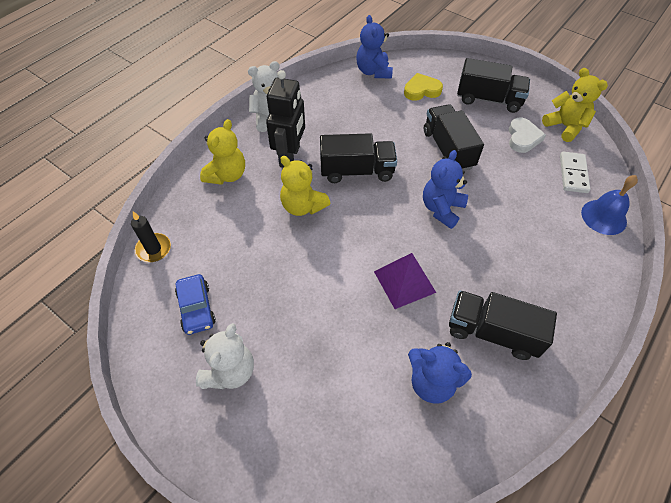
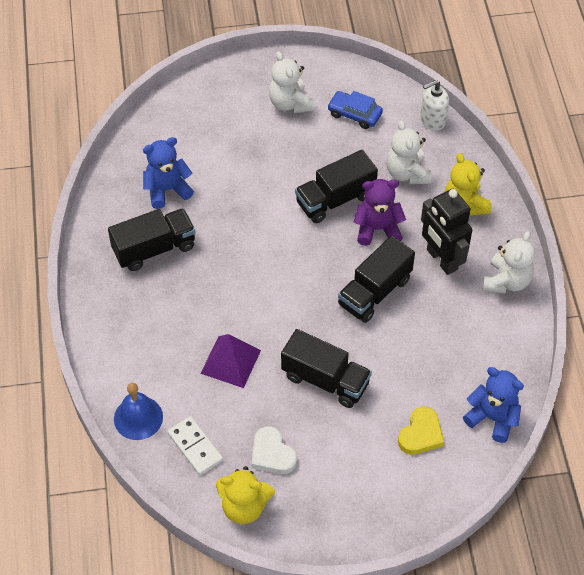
camera: 135 degrees right, 0 degrees up
(153, 249) = (432, 120): black candle -> white soap dispenser
(229, 226) = (407, 173): none -> white teddy bear
(303, 206) = (377, 229): yellow teddy bear -> purple teddy bear
(404, 281) = (244, 235): purple pyramid -> purple pyramid (231, 361)
(441, 209) = (273, 314): blue teddy bear -> none
(488, 99) = (347, 480): black truck -> black truck (335, 199)

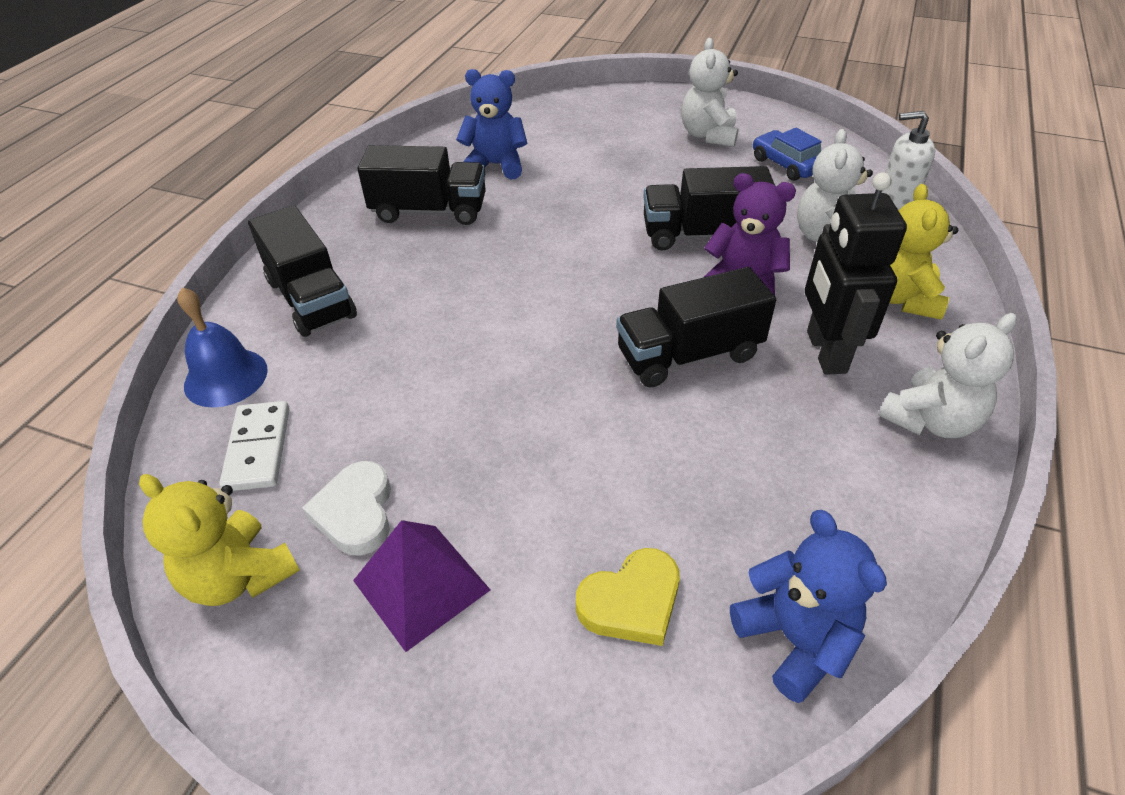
camera: 30 degrees right, 10 degrees down
(231, 361) = (410, 360): purple pyramid -> purple pyramid (421, 585)
(325, 380) = (526, 440): black truck -> black truck (311, 299)

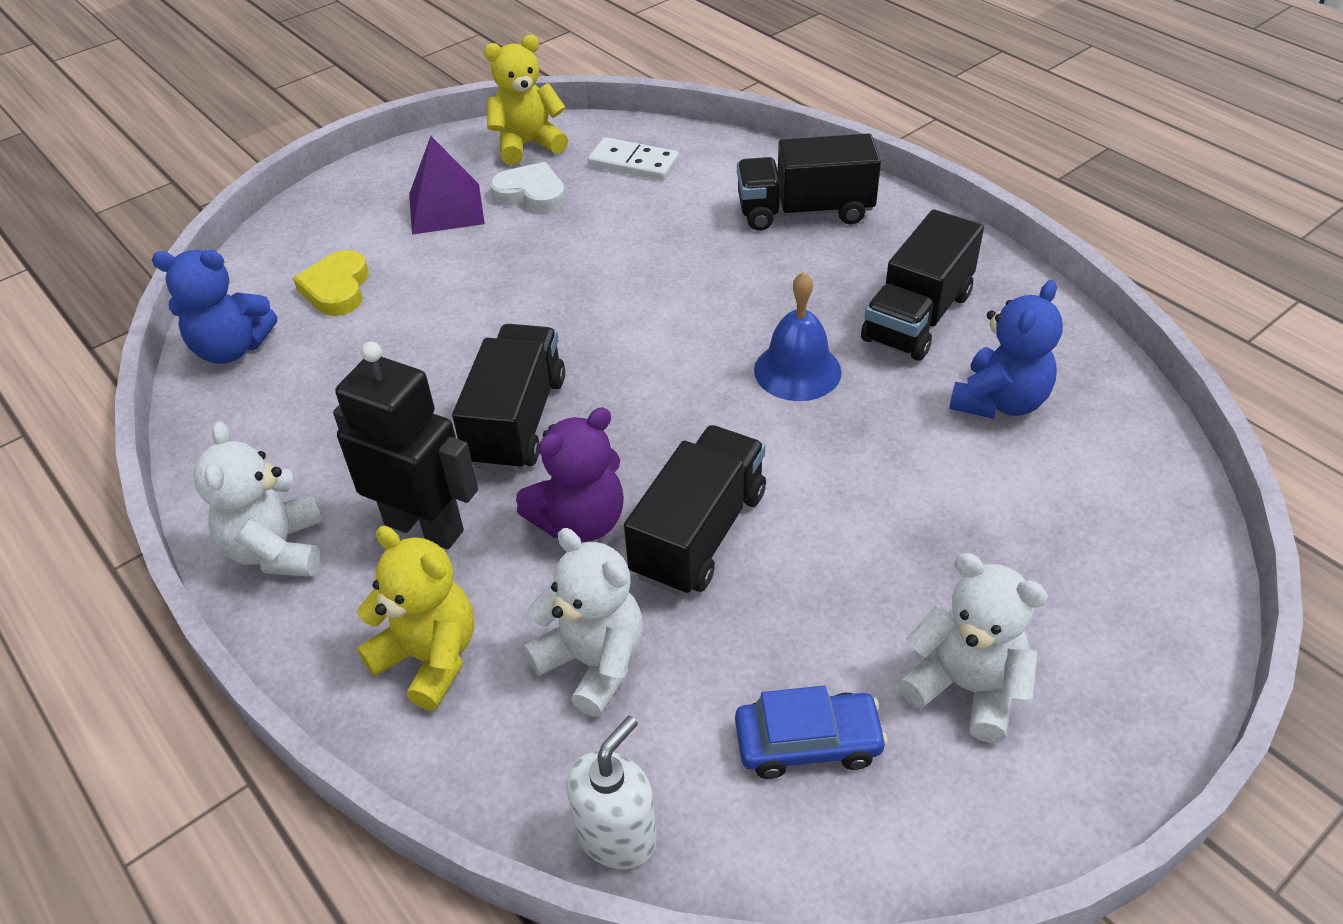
camera: 120 degrees right, 0 degrees up
(226, 377) = (729, 157): blue bell -> blue bell (797, 370)

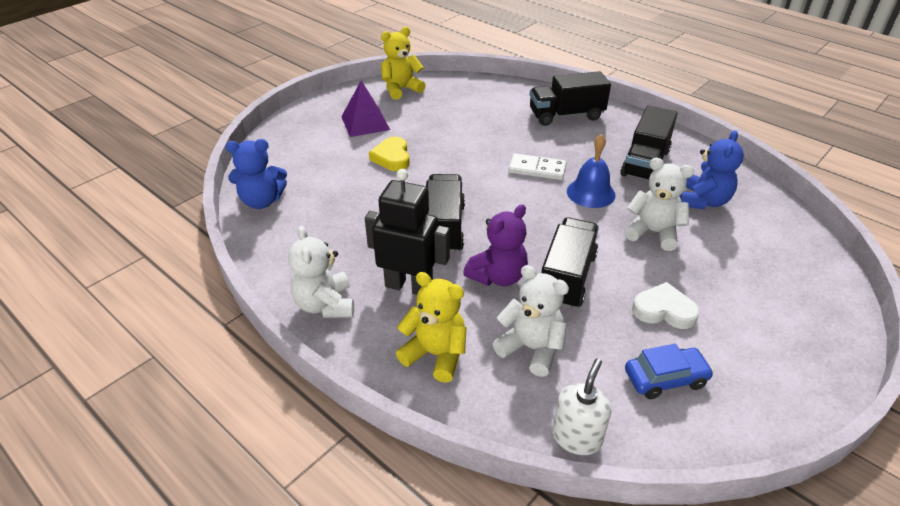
camera: 10 degrees left, 5 degrees down
(337, 289) = (315, 167): yellow heart -> yellow heart (392, 157)
(531, 194) = (411, 113): white heart -> white heart (664, 310)
(633, 163) = (464, 96): white domino -> white domino (537, 169)
(966, 687) = (739, 342): white teddy bear -> white teddy bear (653, 232)

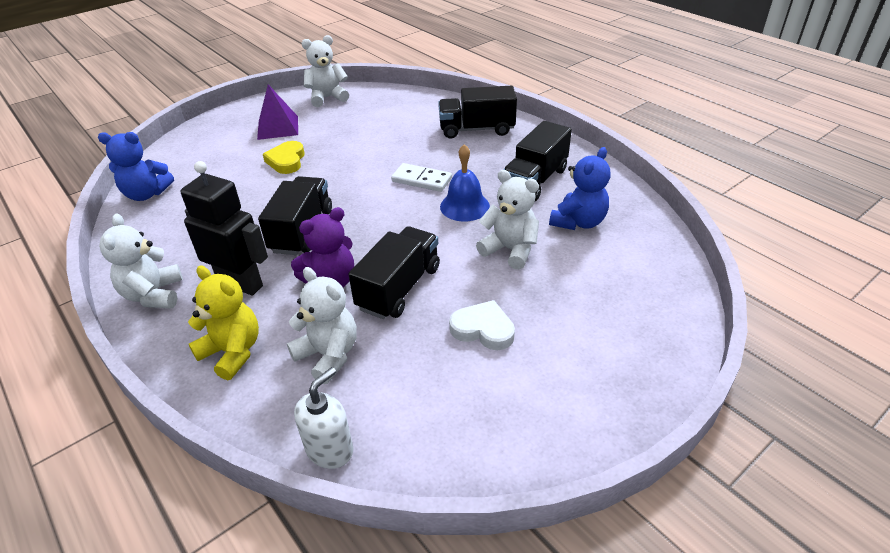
camera: 10 degrees right, 0 degrees up
(401, 89) = (327, 98): yellow teddy bear -> white teddy bear
(665, 378) = (451, 399): blue car -> none

